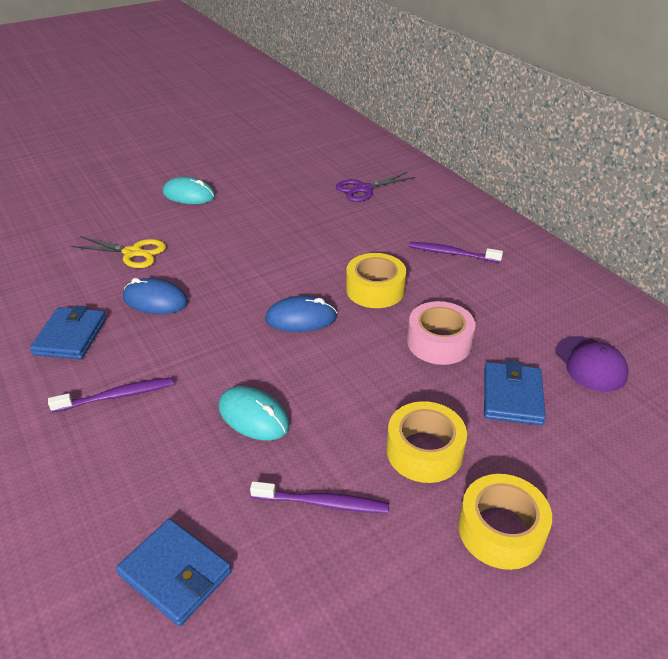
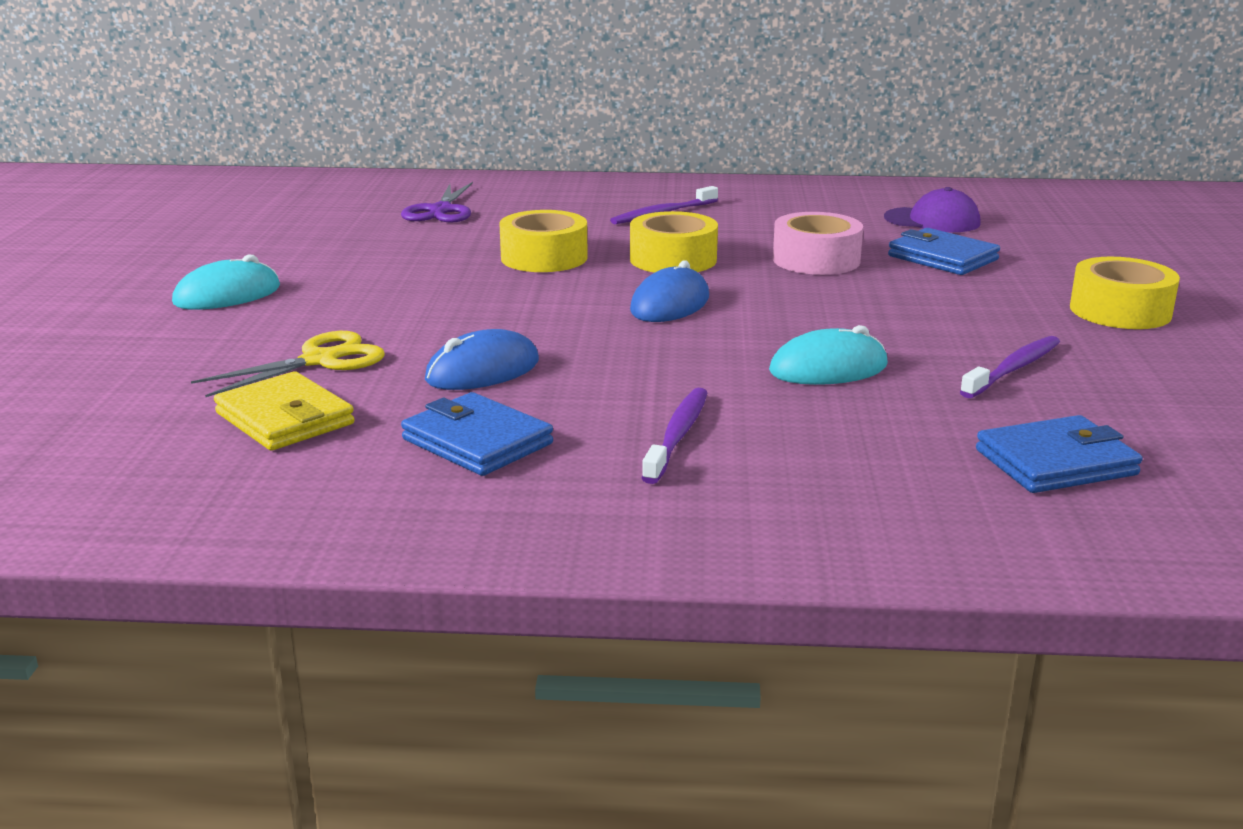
camera: 55 degrees left, 15 degrees down
(63, 275) = (285, 419): none -> yellow wallet
(424, 451) = (982, 310): yellow tape -> yellow tape (544, 258)

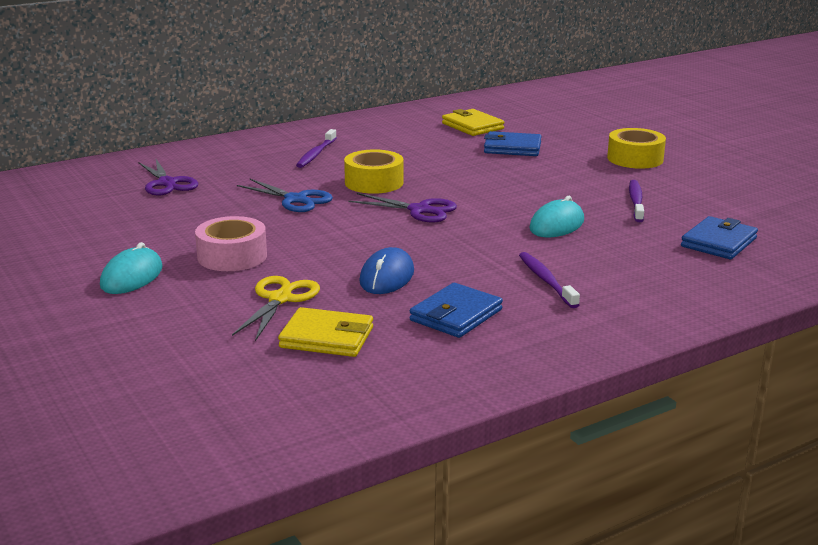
camera: 35 degrees left, 0 degrees up
(477, 441) = (456, 315): blue wallet -> blue wallet turned 60 degrees counterclockwise
(544, 258) = (295, 199): yellow tape -> blue scissors
(670, 304) = (419, 210): blue mouse -> purple scissors
(816, 260) = (451, 164): pink tape -> pink tape (232, 256)
(932, 220) = (472, 126): purple cap -> yellow wallet

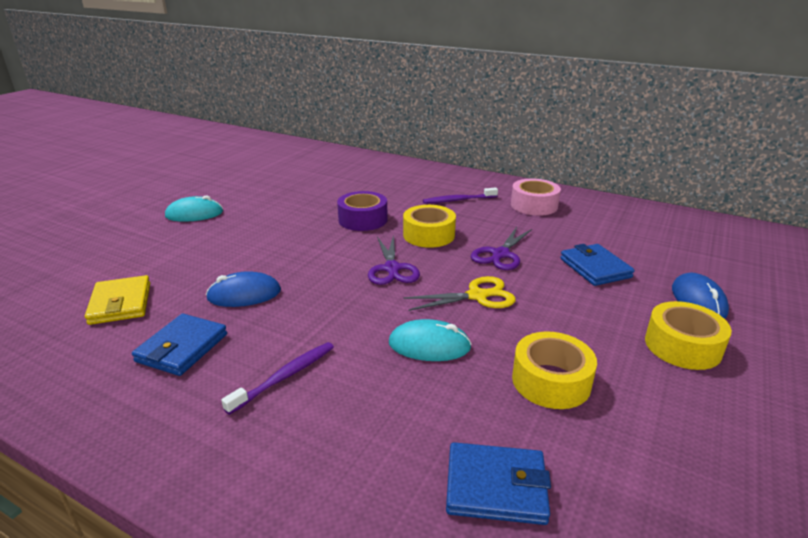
camera: 60 degrees right, 5 degrees up
(167, 183) = (348, 178): purple scissors -> purple scissors (500, 254)
(232, 256) = (245, 231): pink tape -> pink tape (534, 205)
(280, 299) = (181, 267): yellow scissors -> yellow scissors (477, 296)
(295, 199) = (363, 220): blue scissors -> purple tape
(456, 315) = (182, 348): blue wallet -> blue wallet turned 75 degrees counterclockwise
(472, 126) = (617, 235): yellow wallet -> none
(590, 137) = (698, 300): none -> blue mouse
(636, 202) = (551, 381): purple toothbrush -> yellow tape

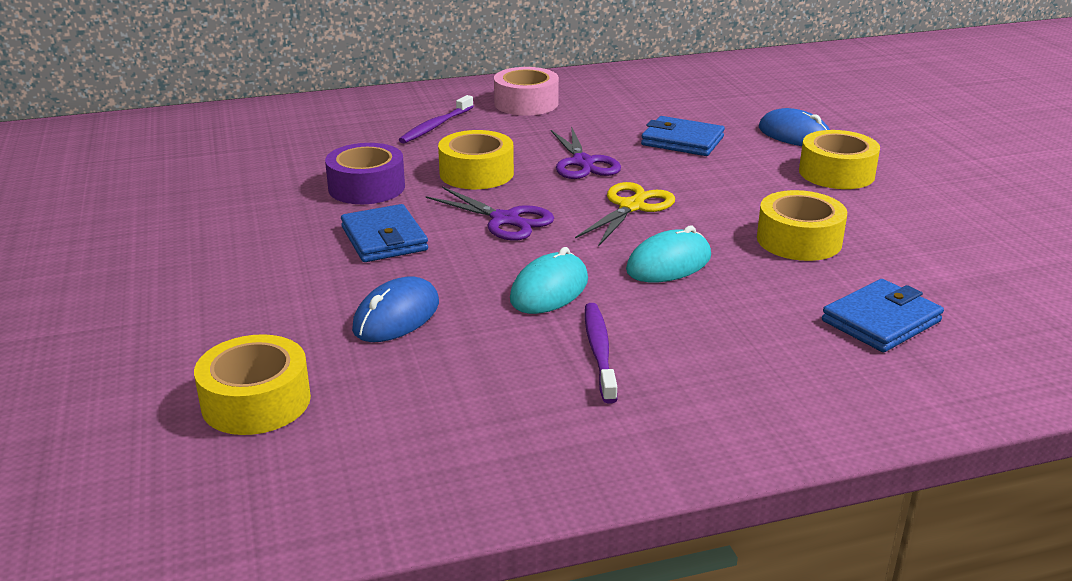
camera: 45 degrees left, 0 degrees up
(120, 303) = (256, 401): yellow wallet -> yellow tape
(182, 348) = (443, 391): blue wallet -> blue wallet (384, 239)
(194, 214) = (101, 274): turquoise mouse -> turquoise mouse (549, 290)

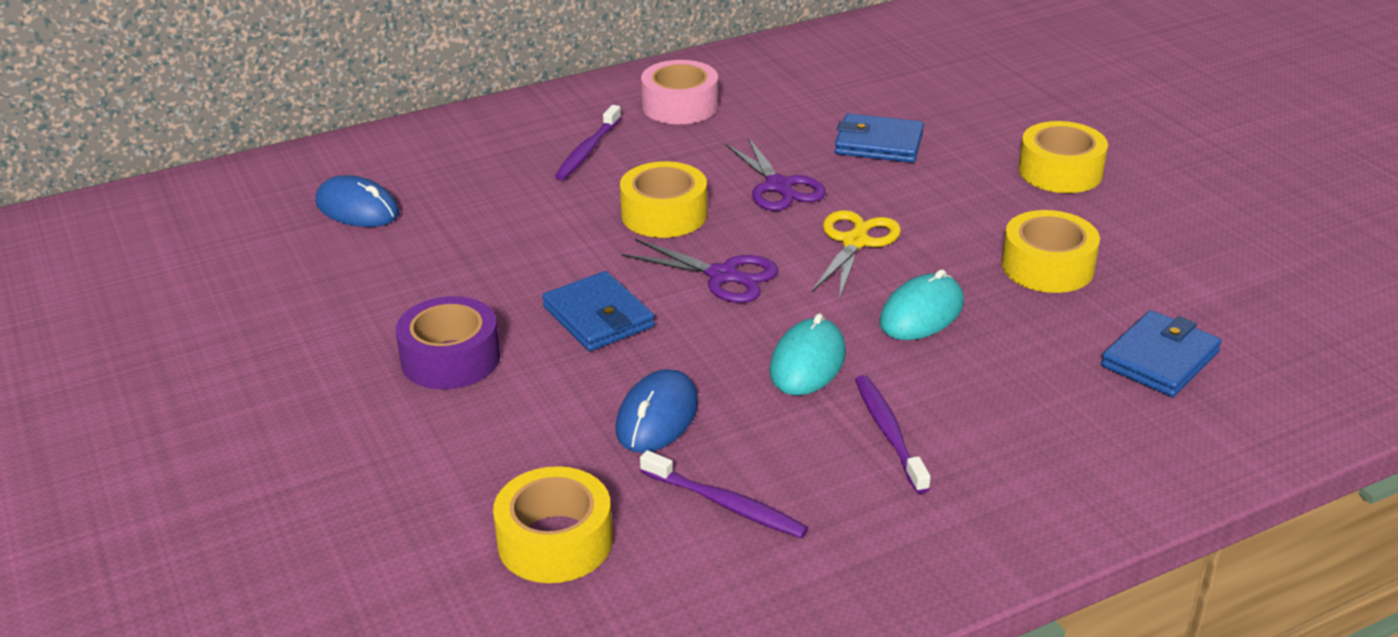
camera: 10 degrees left, 5 degrees up
(366, 187) = (546, 248): purple tape -> purple tape (450, 358)
(423, 390) = (725, 504): none -> purple toothbrush
(794, 135) = (999, 122): blue mouse -> blue mouse (357, 208)

